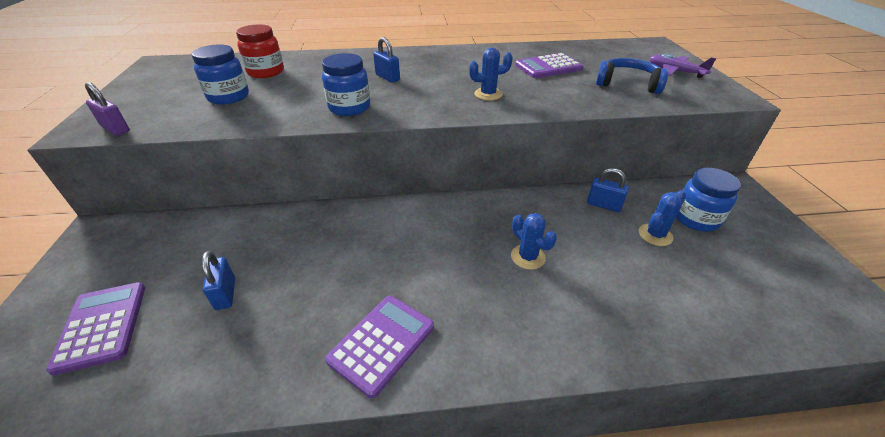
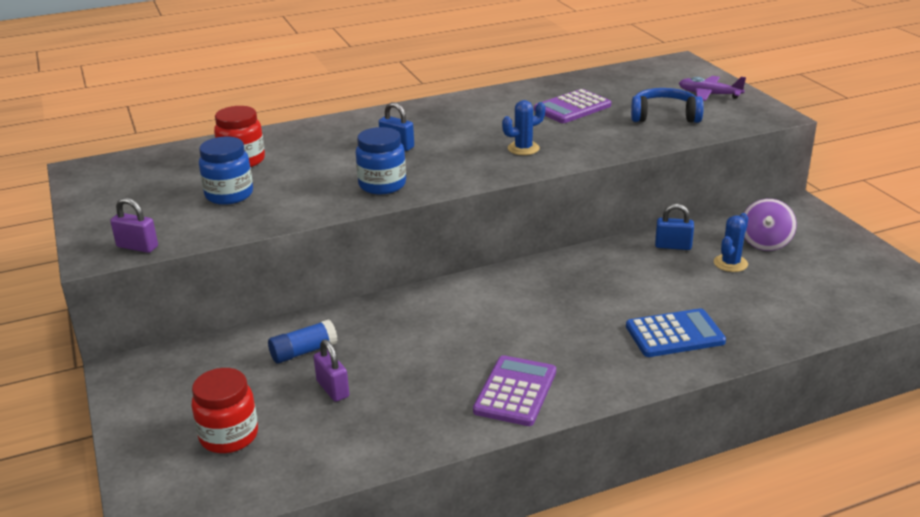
camera: 15 degrees left, 10 degrees down
(102, 326) = (229, 436): purple calculator -> red jar
(225, 293) = (333, 389): blue padlock -> purple padlock
(233, 246) = (303, 352): none -> blue glue stick
(528, 257) = (616, 304): blue cactus -> none
(573, 309) = (675, 334): none -> blue calculator
(695, 219) = (765, 242): blue jar -> purple spinning top

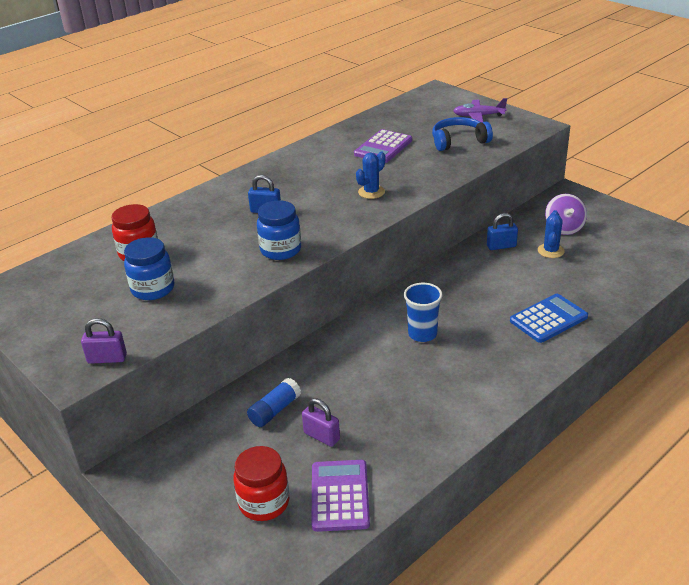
camera: 20 degrees left, 5 degrees up
(514, 315) = (422, 334): none -> blue cup
(515, 391) = (465, 398): purple calculator -> purple calculator (340, 496)

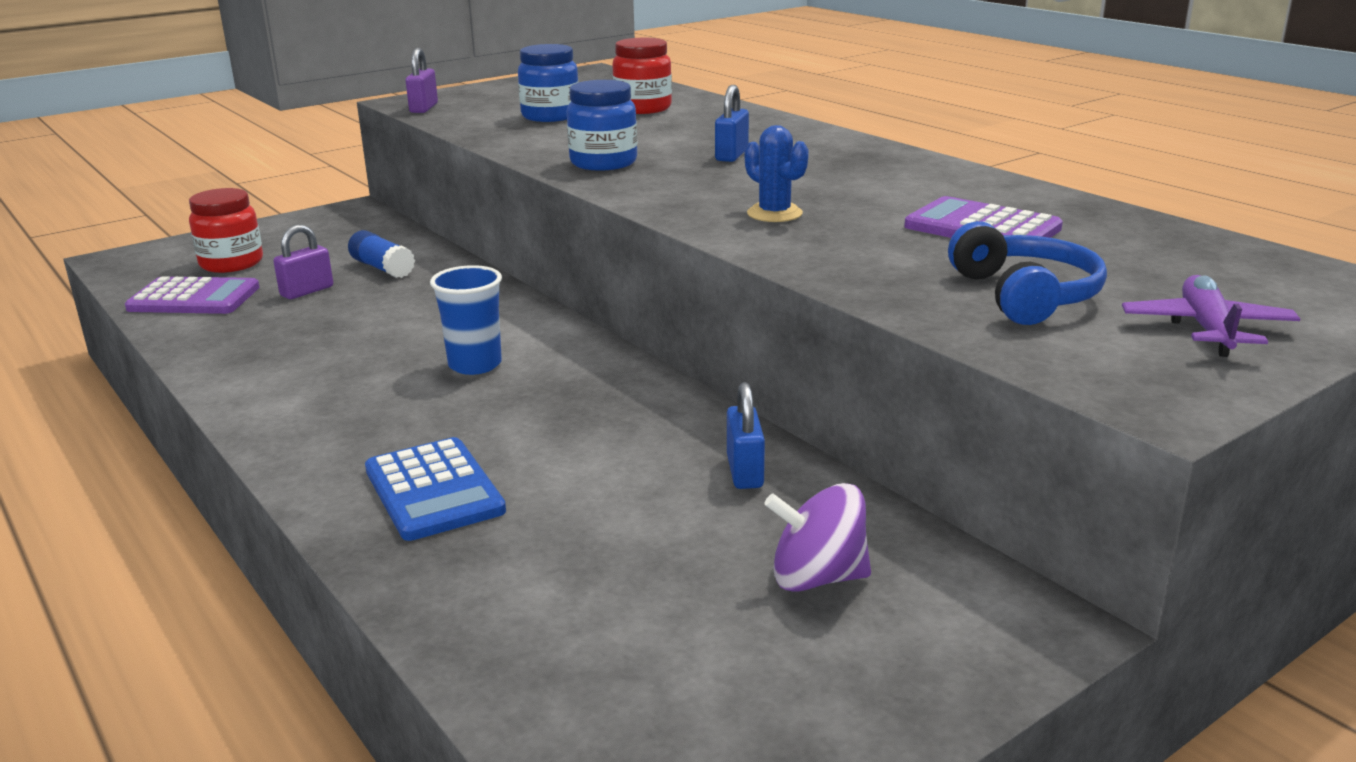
camera: 95 degrees right, 10 degrees down
(550, 251) = (703, 536): blue cactus -> none

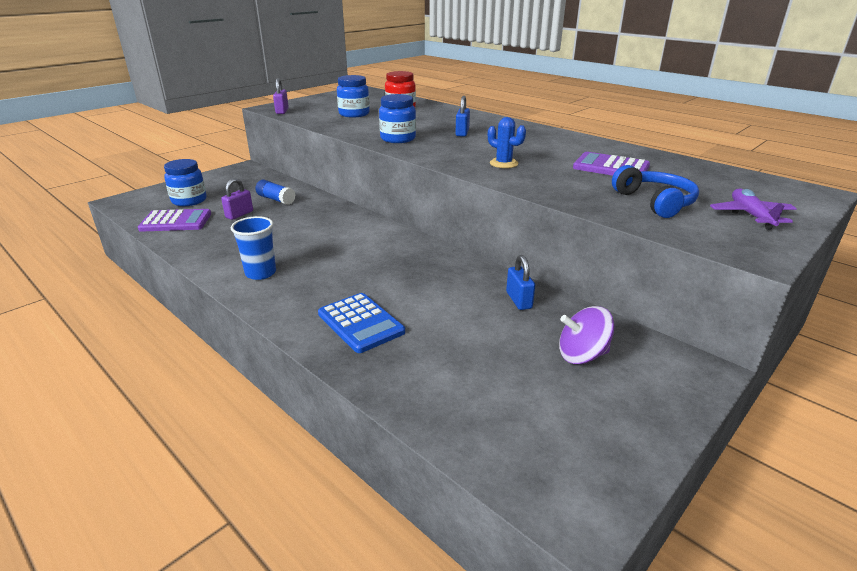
camera: 10 degrees left, 5 degrees up
(231, 263) = (189, 201): red jar -> blue jar
(475, 365) = (351, 251): blue cup -> blue cup (260, 273)

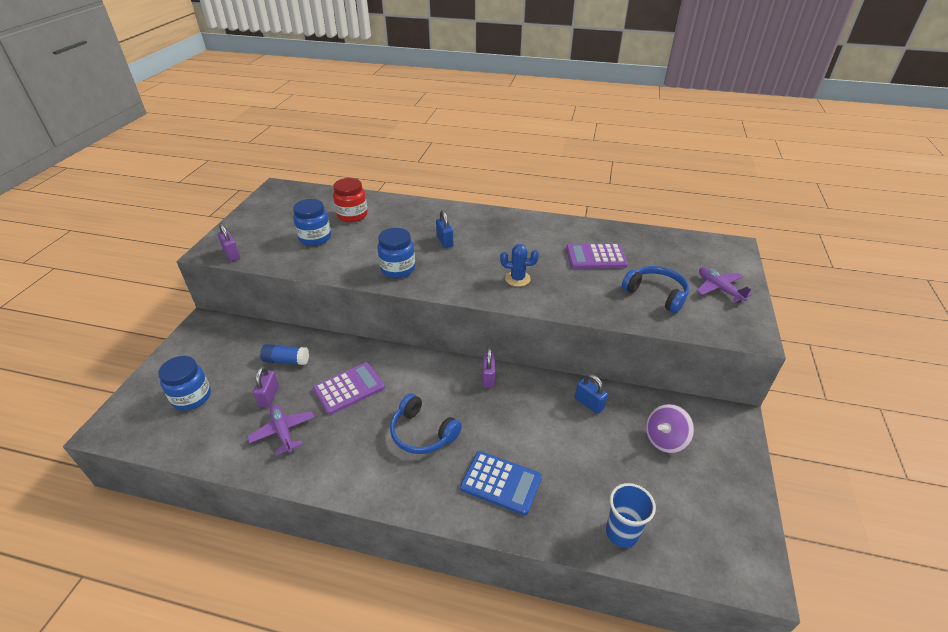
camera: 30 degrees left, 10 degrees up
(176, 221) = (210, 434): purple calculator -> purple calculator (349, 388)
(224, 235) = (283, 432): none -> purple plane
(260, 273) = (367, 465): blue cup -> blue cup (622, 532)
(329, 269) = (422, 433): none -> blue headphones
(432, 253) = (488, 377): none -> purple padlock

